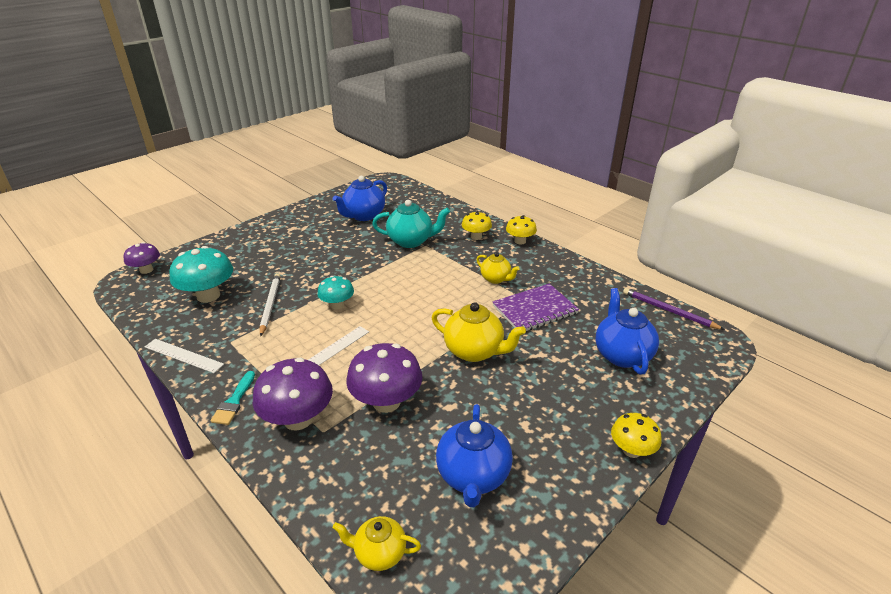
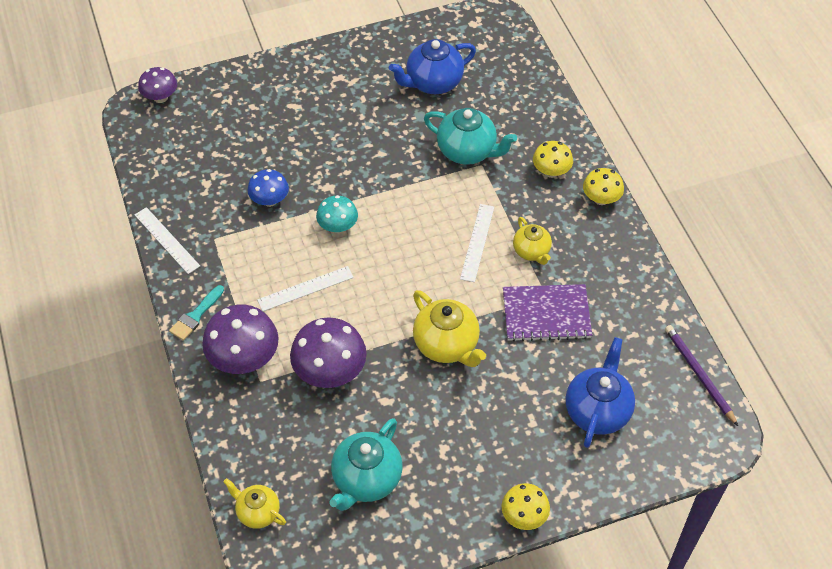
camera: 25 degrees right, 20 degrees up
(208, 296) = (212, 162): turquoise mushroom -> none
(270, 305) = (269, 200): white pencil -> blue mushroom
(453, 285) = (477, 242): none -> white ruler
(473, 476) = (366, 480): blue teapot -> turquoise teapot

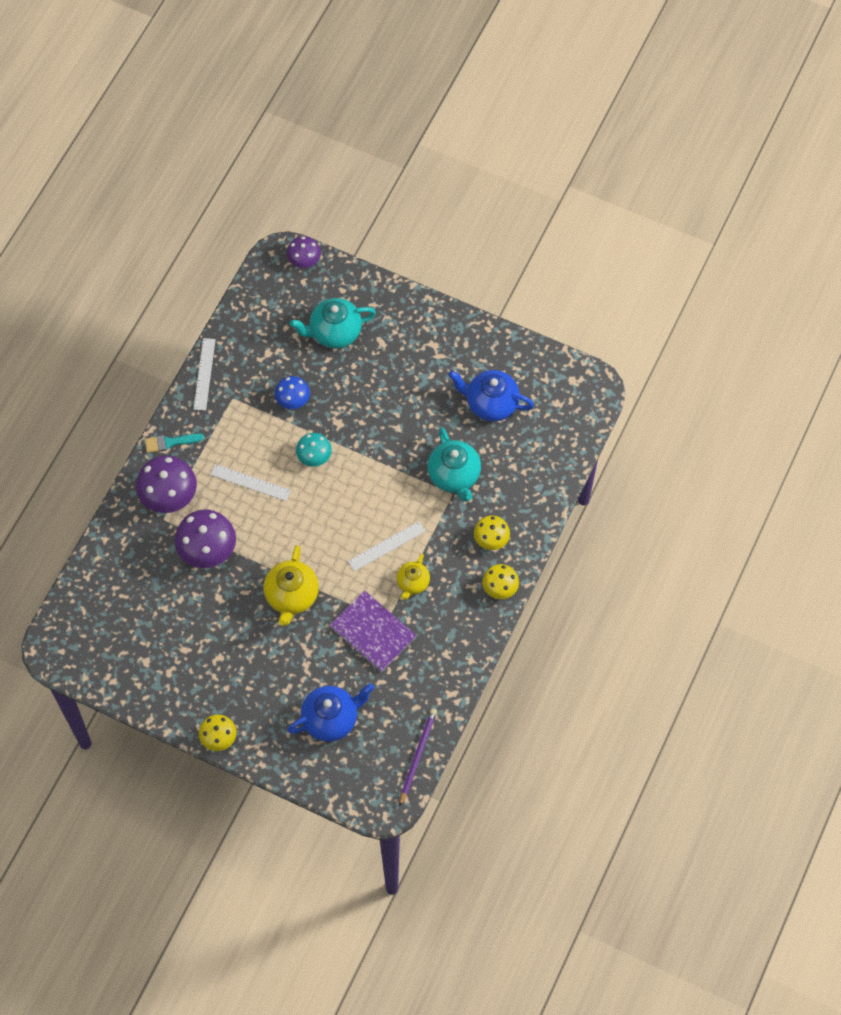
camera: 45 degrees right, 10 degrees up
(257, 512) = (82, 598): yellow teapot -> none
(366, 480) = (158, 635): turquoise teapot -> turquoise teapot (334, 333)

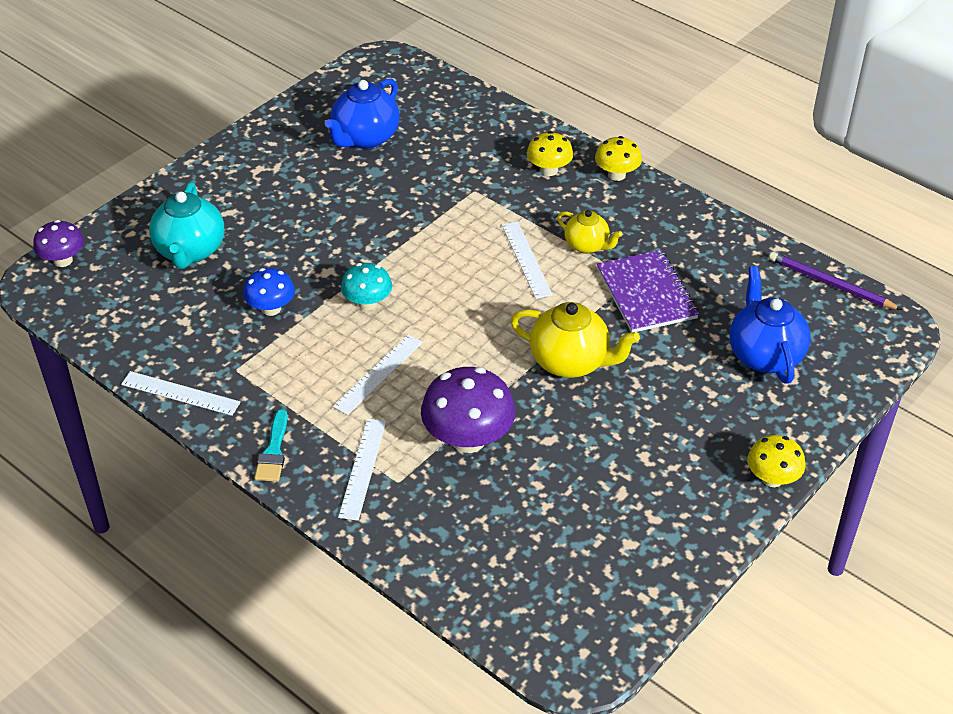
camera: 75 degrees left, 20 degrees down
(169, 496) = (363, 468): purple mushroom -> white ruler
(372, 632) = (646, 293): purple notebook -> purple notebook turned 75 degrees counterclockwise
(454, 476) = (450, 184): turquoise teapot -> none

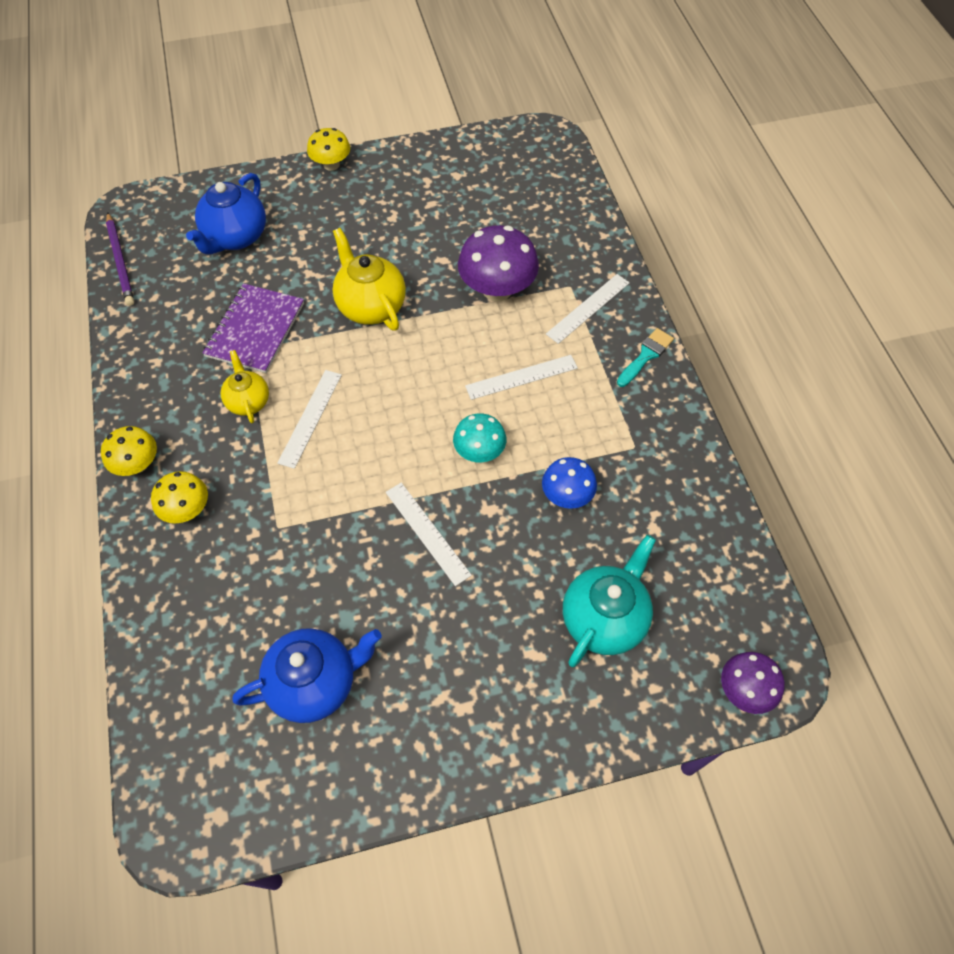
camera: 145 degrees left, 15 degrees up
(180, 393) = (694, 449): white ruler -> white ruler (427, 533)

